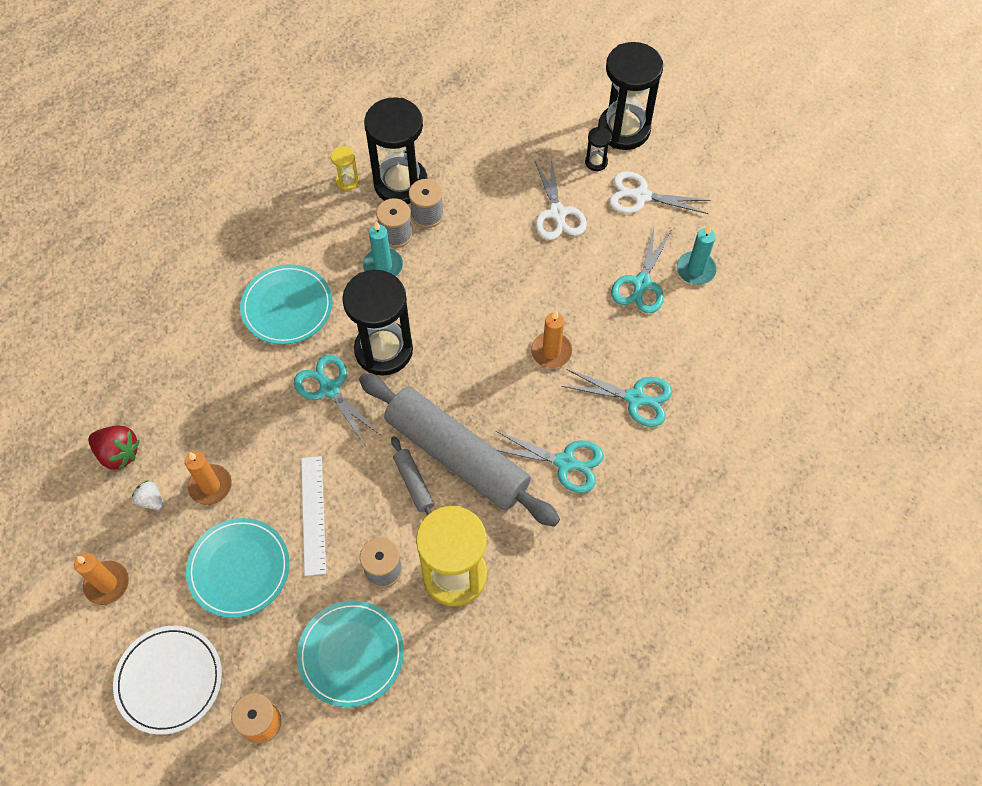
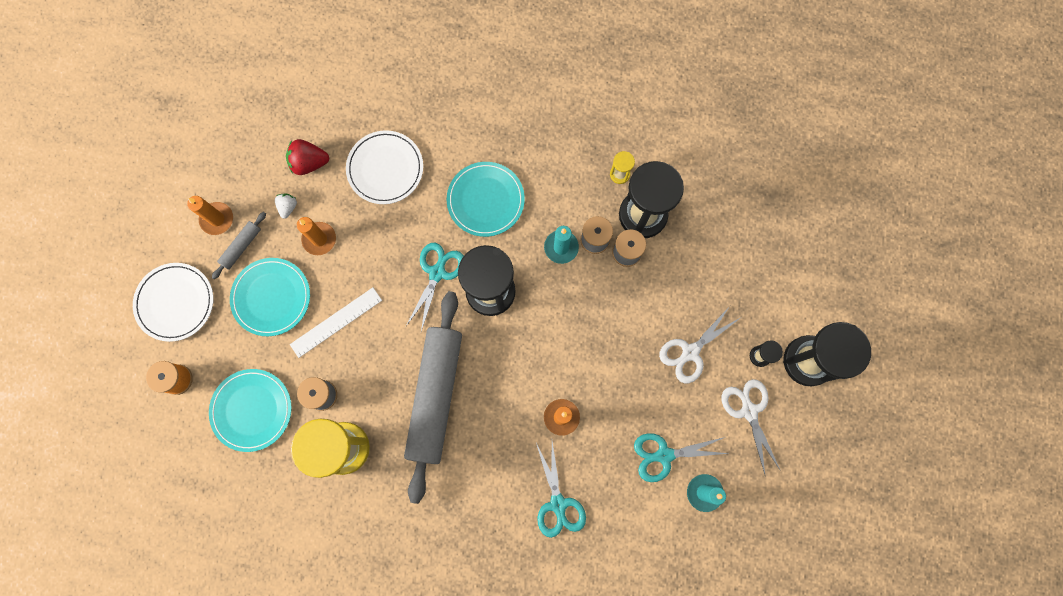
camera: 60 degrees right, 15 degrees up
(118, 453) = (309, 163): red strawberry -> red strawberry turned 90 degrees clockwise
(183, 382) = (385, 168): none -> white plate
(413, 483) = (397, 377): grey rolling pin -> grey rolling pin (241, 247)
(565, 462) = (474, 479): turquoise scissors -> none

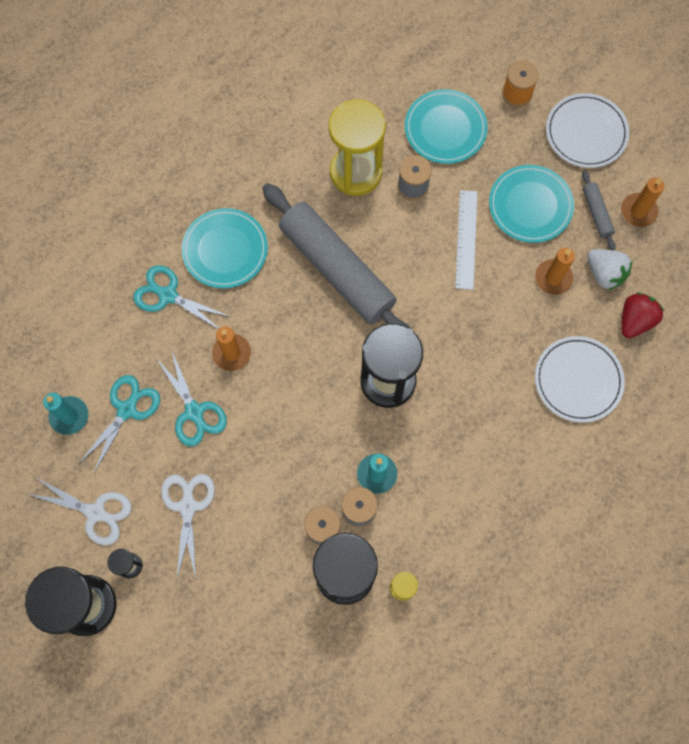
camera: 130 degrees right, 5 degrees down
(288, 207) = (604, 274): white strawberry -> white strawberry, size x1.67
(437, 273) = (442, 350): turquoise scissors -> turquoise scissors (194, 412)
(485, 200) = (476, 444): turquoise plate -> turquoise plate (225, 250)

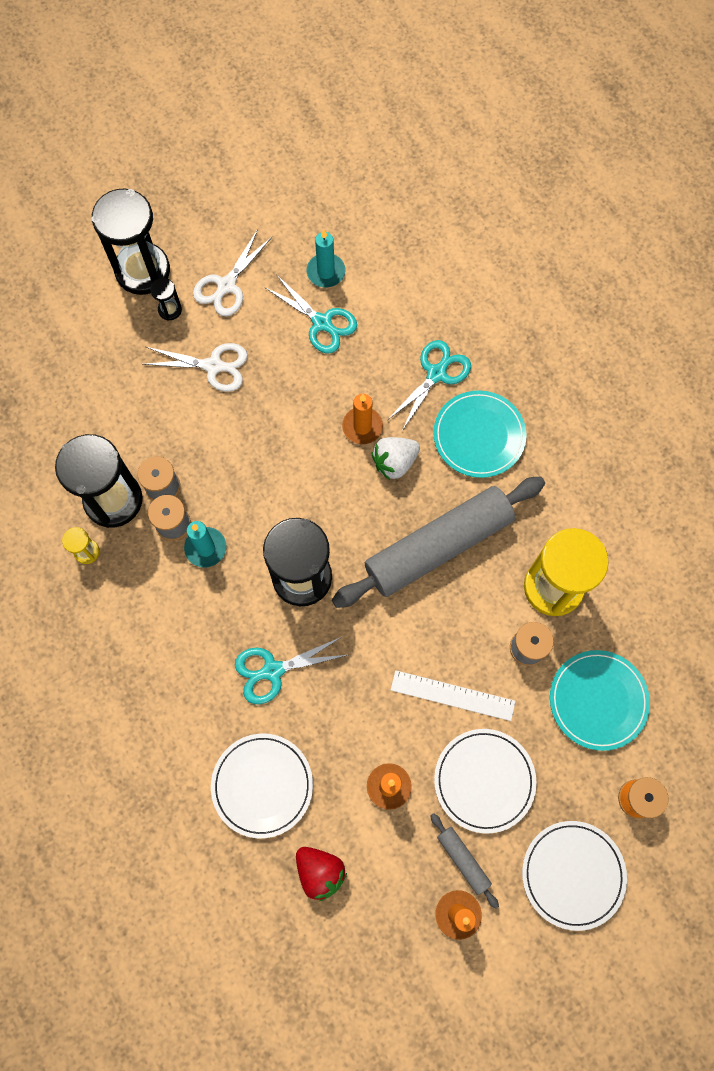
camera: 100 degrees right, 0 degrees up
(194, 412) = (307, 383): turquoise scissors -> turquoise scissors (273, 670)
(530, 205) = (484, 780): turquoise plate -> white plate
(596, 213) = (463, 860): grey rolling pin -> grey rolling pin turned 60 degrees clockwise
(604, 274) = (383, 850): white strawberry -> white strawberry (394, 462)

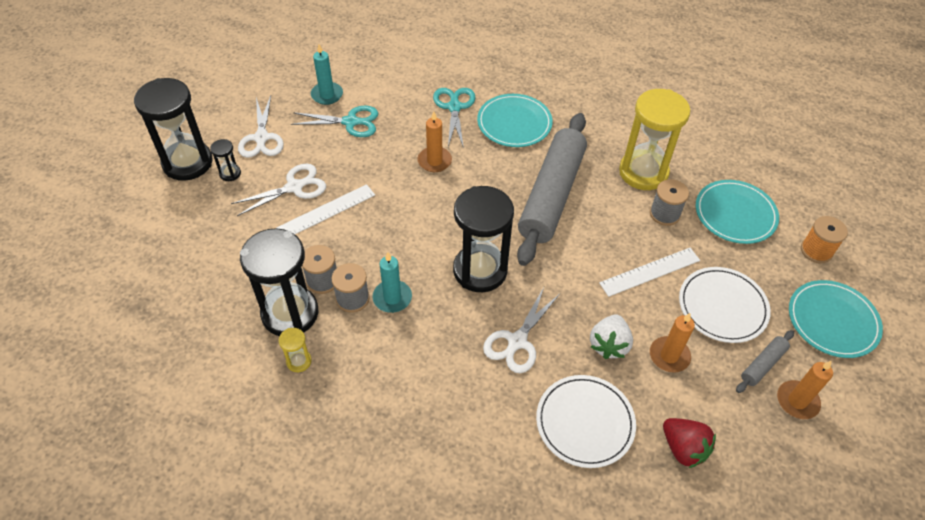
camera: 40 degrees left, 20 degrees down
(221, 414) = (326, 211): none -> white ruler
(273, 670) = (517, 341): turquoise scissors -> white scissors
(320, 871) = (683, 448): red strawberry -> red strawberry turned 45 degrees clockwise
(394, 462) = (476, 167): white strawberry -> white strawberry (609, 345)
(463, 860) = (763, 364): grey rolling pin -> grey rolling pin turned 60 degrees counterclockwise
(573, 874) = (832, 321): white plate -> turquoise plate

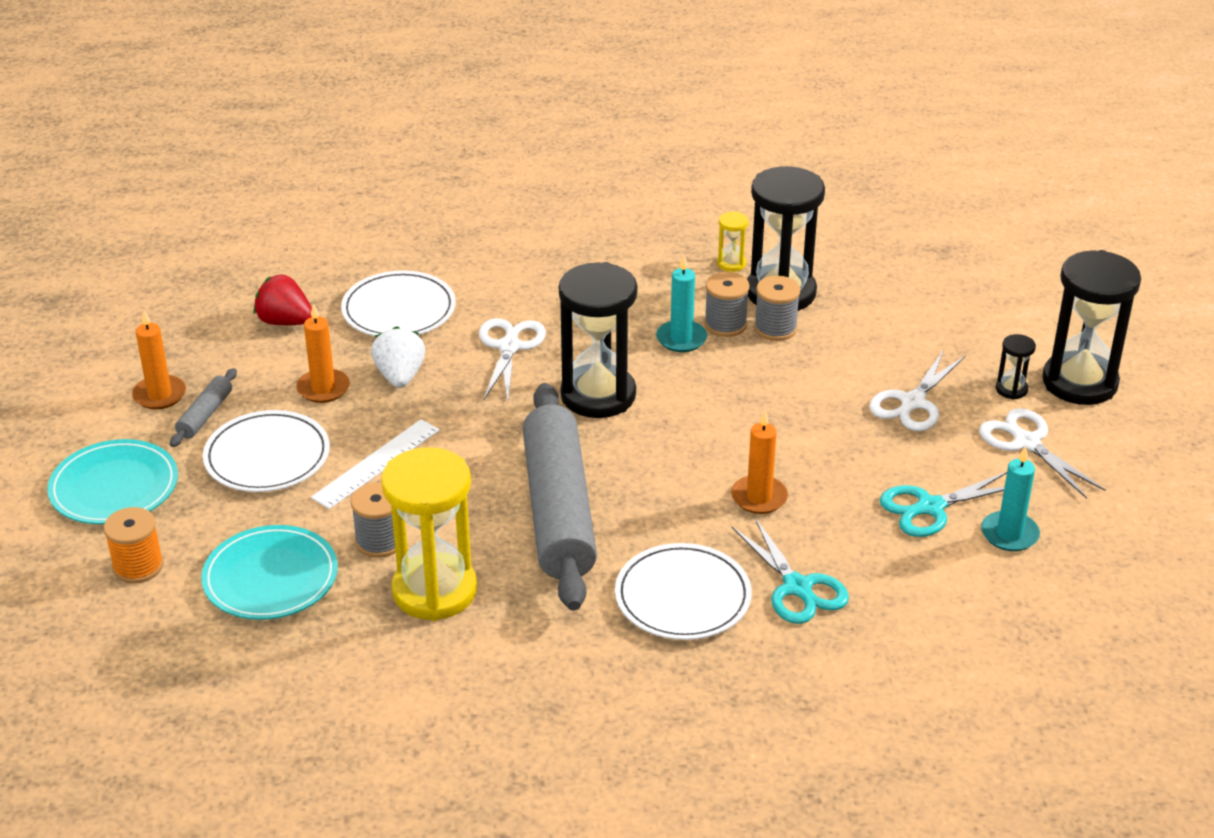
camera: 155 degrees right, 15 degrees down
(326, 211) = (843, 391): white ruler -> none
(514, 123) = (682, 596): turquoise plate -> white plate

